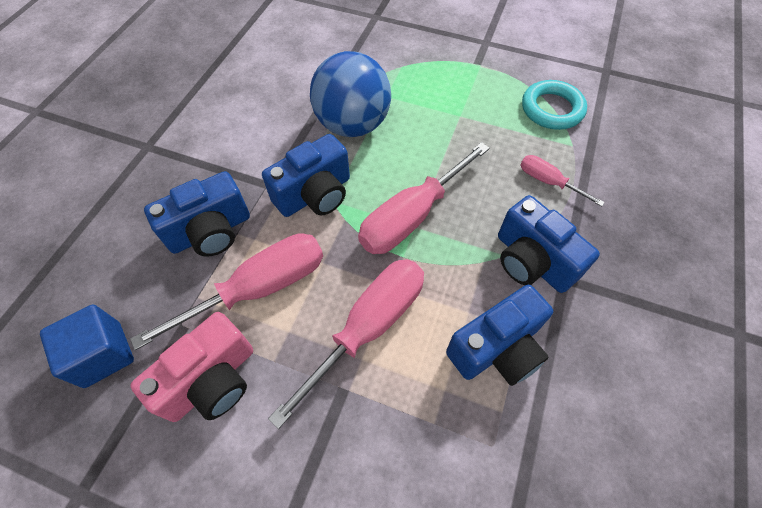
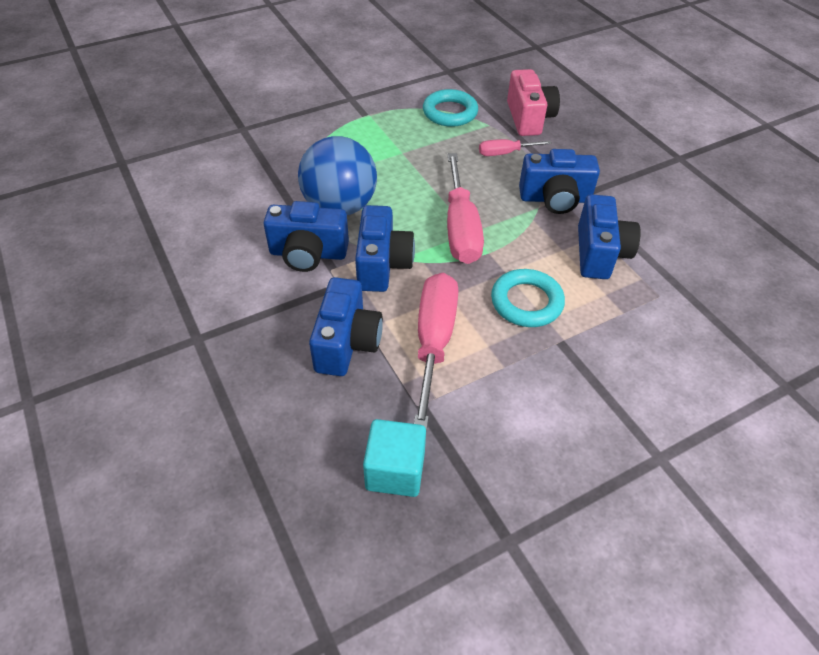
camera: 50 degrees left, 10 degrees down
(103, 354) = (395, 470): blue cube -> turquoise cube
(212, 380) = (486, 410): pink camera -> pink camera (529, 118)
(283, 143) = (308, 254): none -> blue camera
(369, 327) = (526, 302): pink screwdriver -> turquoise ring

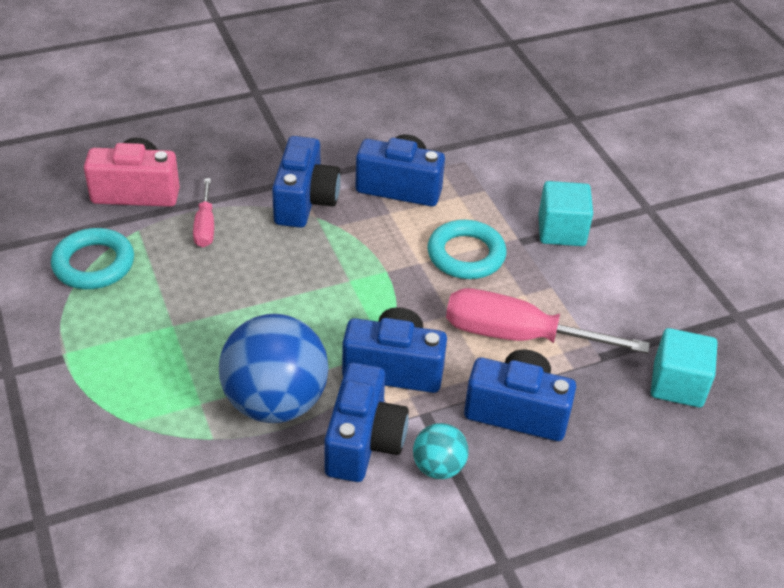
camera: 85 degrees left, 5 degrees down
(286, 296) = (438, 467): none -> turquoise ball
(460, 228) = (341, 289): pink screwdriver -> none
(588, 374) = (561, 231): none -> turquoise cube

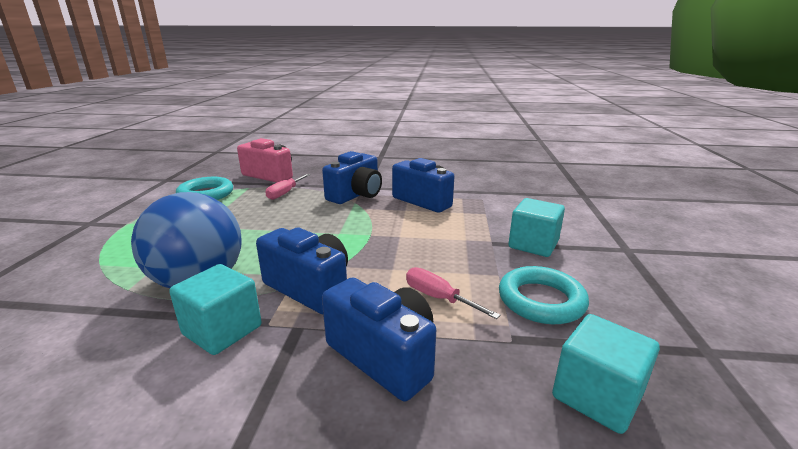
camera: 30 degrees right, 20 degrees down
(364, 441) = (222, 330): blue camera -> turquoise cube
(438, 467) = (257, 377): turquoise ball -> none
(466, 255) = (439, 240): turquoise ring -> turquoise ring (541, 300)
(518, 336) = (438, 298): pink screwdriver -> pink screwdriver, size x0.52

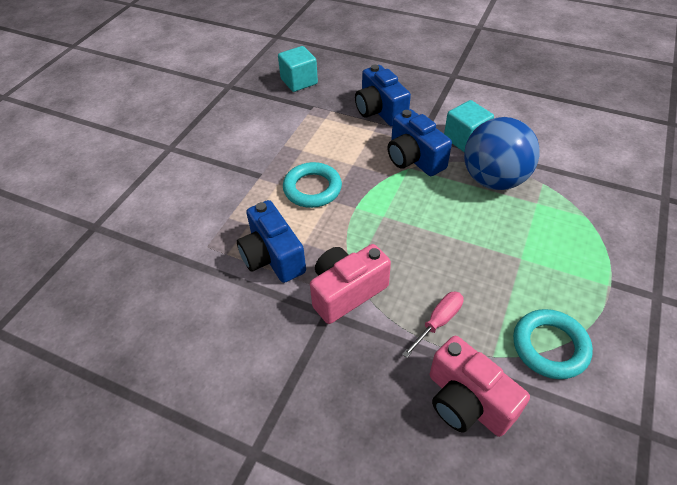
camera: 160 degrees left, 25 degrees up
(356, 195) = (346, 292): blue camera -> pink camera
(438, 298) = (334, 135): pink screwdriver -> none
(533, 245) = (231, 166): turquoise cube -> none
(541, 300) = (276, 122): turquoise ring -> turquoise ring (312, 188)

